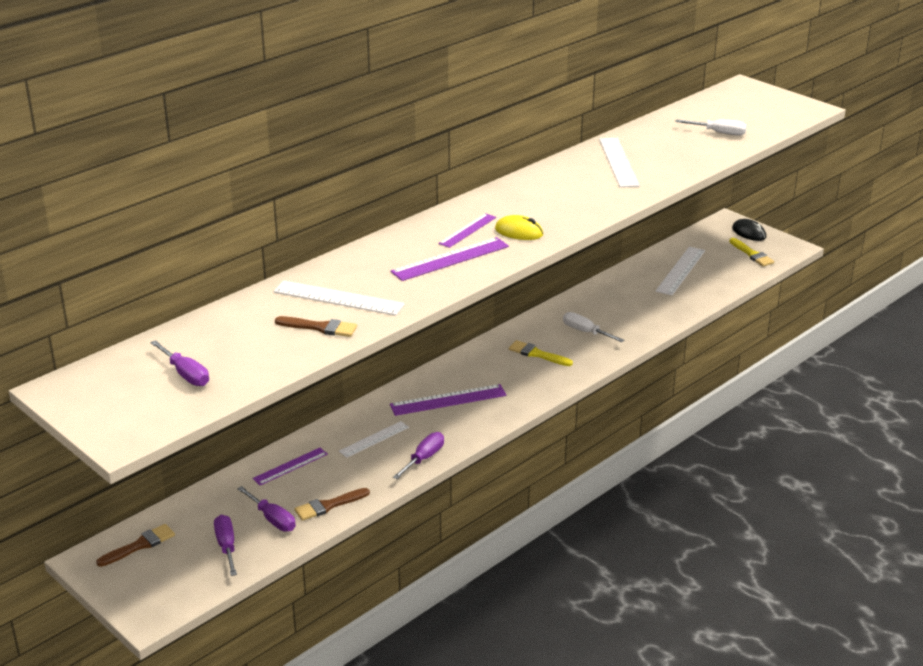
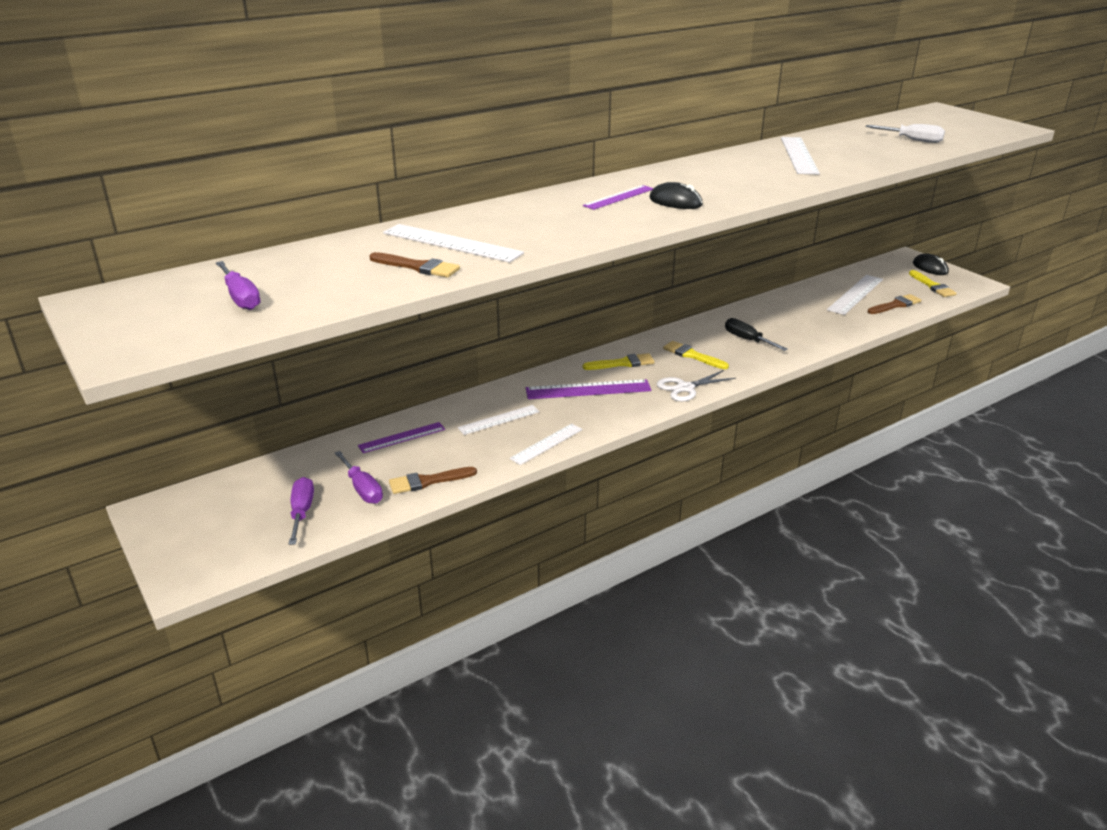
camera: 10 degrees right, 0 degrees up
(140, 545) = (211, 501): brown brush -> brown brush (895, 305)
(424, 458) = (546, 444): purple screwdriver -> white ruler
(450, 259) = (591, 219): purple ruler -> none
(474, 369) = (622, 363): none -> yellow brush
(519, 232) = (675, 202): yellow mouse -> black mouse
(536, 389) = (685, 388): none -> white scissors
(585, 332) = (747, 340): white screwdriver -> black screwdriver

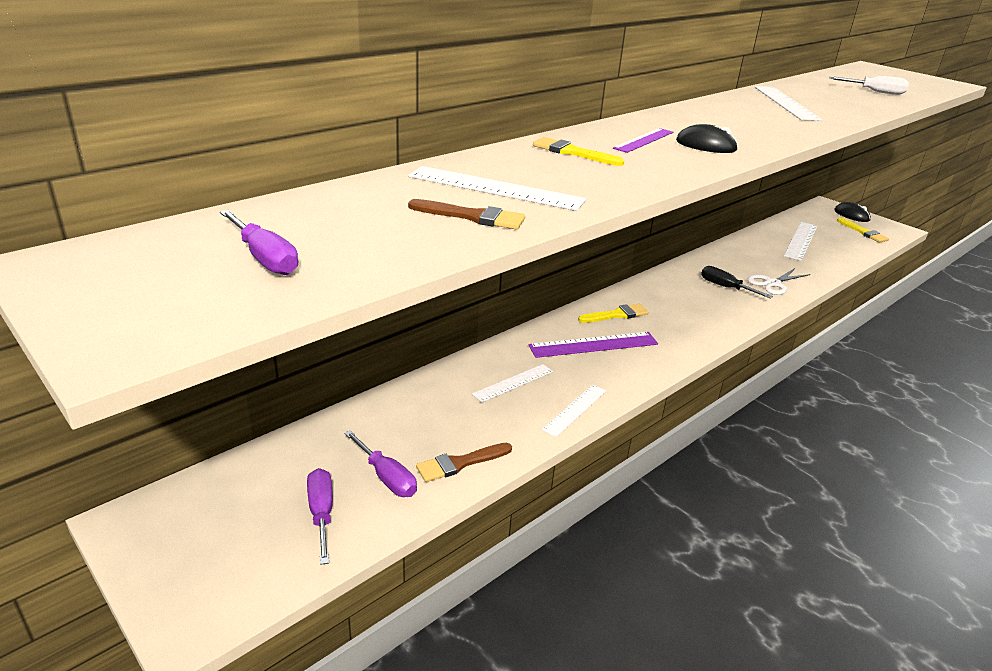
camera: 10 degrees left, 0 degrees up
(402, 437) = (413, 409): purple ruler -> none
(685, 388) = (690, 340): white scissors -> white scissors (772, 283)
(692, 355) = (681, 305): yellow brush -> yellow brush (572, 152)
(895, 305) = (841, 250): brown brush -> none

